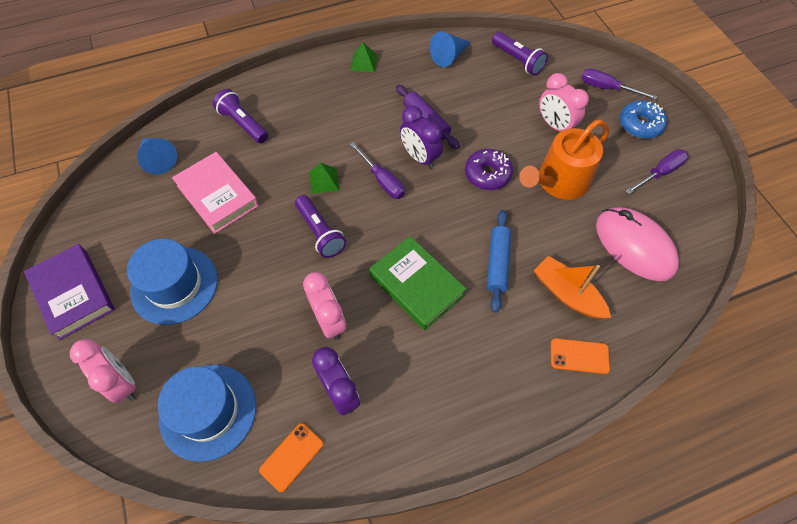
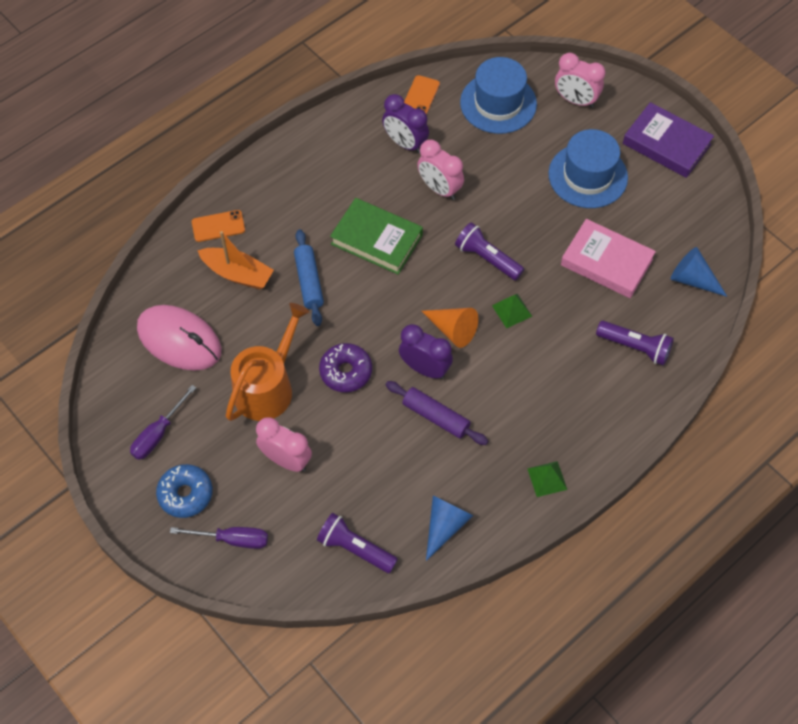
camera: 160 degrees right, 0 degrees up
(382, 180) = (453, 330): purple screwdriver -> orange cone

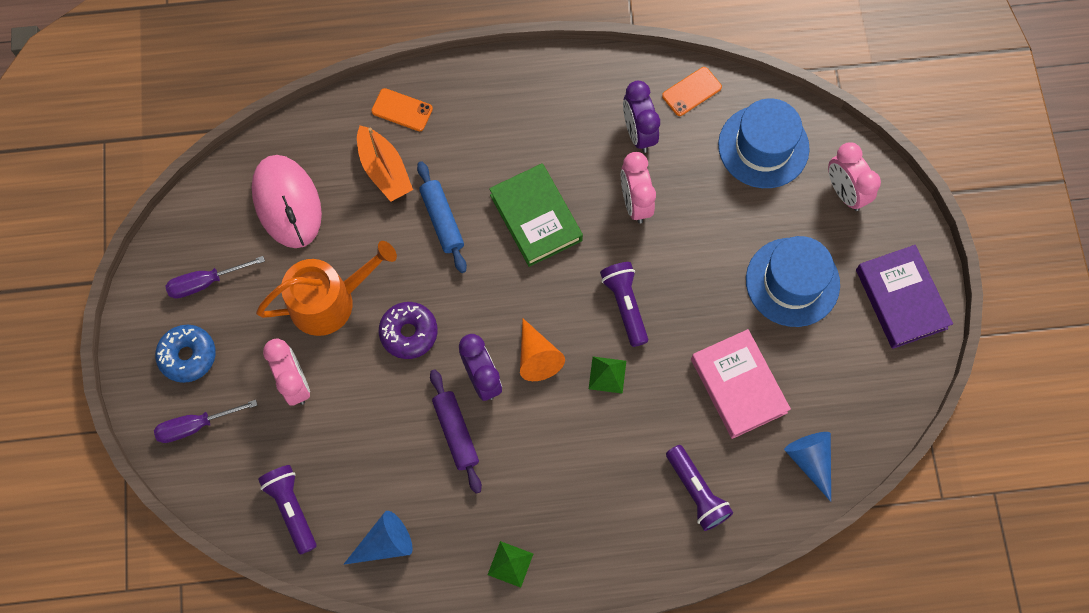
camera: 35 degrees right, 10 degrees up
(232, 539) = (196, 425): purple screwdriver -> purple screwdriver turned 120 degrees clockwise
(309, 281) = (442, 220): blue rolling pin -> blue rolling pin turned 45 degrees counterclockwise

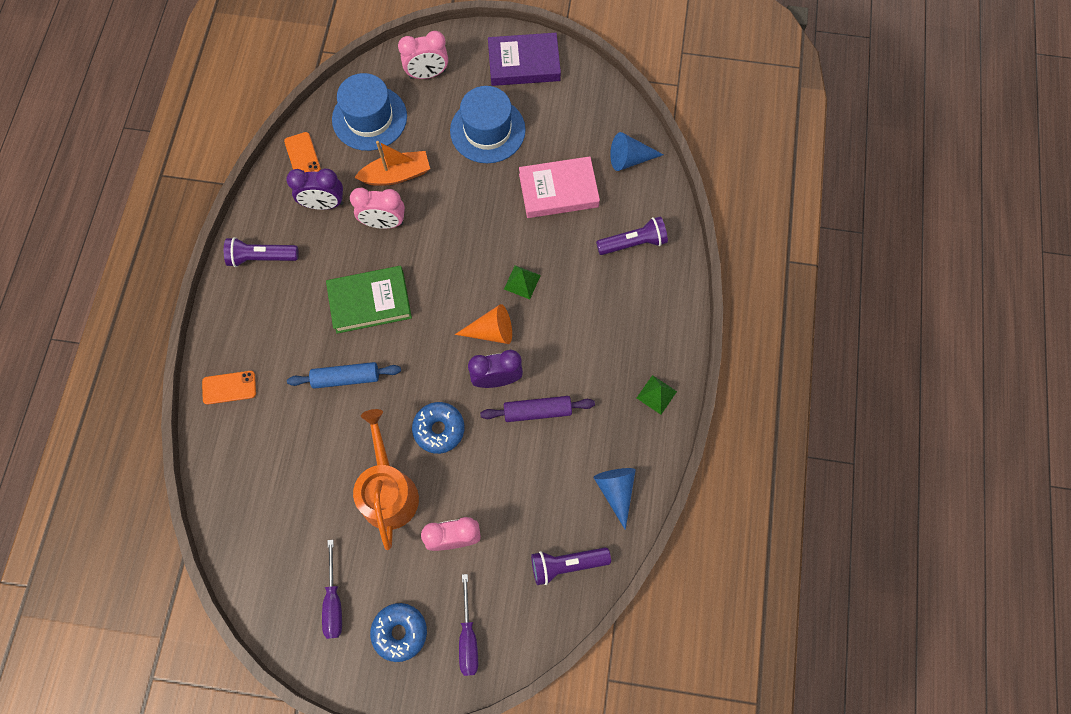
camera: 75 degrees left, 0 degrees up
(287, 203) = (282, 509): pink mouse -> none
(384, 170) = (281, 416): orange boat -> orange boat (396, 175)
(402, 110) = (229, 387): orange phone -> orange phone turned 45 degrees clockwise
(409, 333) = (439, 429): purple donut -> blue donut
(625, 305) = (468, 253): purple flashlight -> purple flashlight (261, 257)

